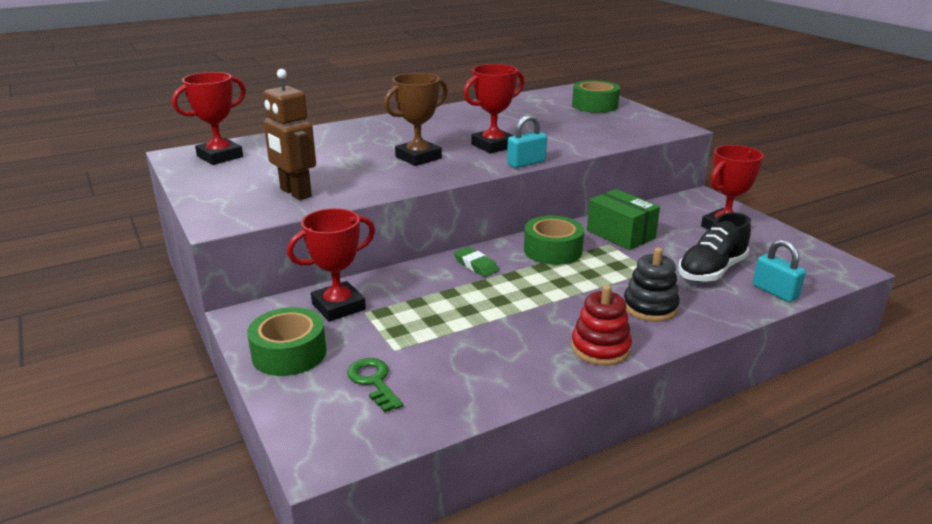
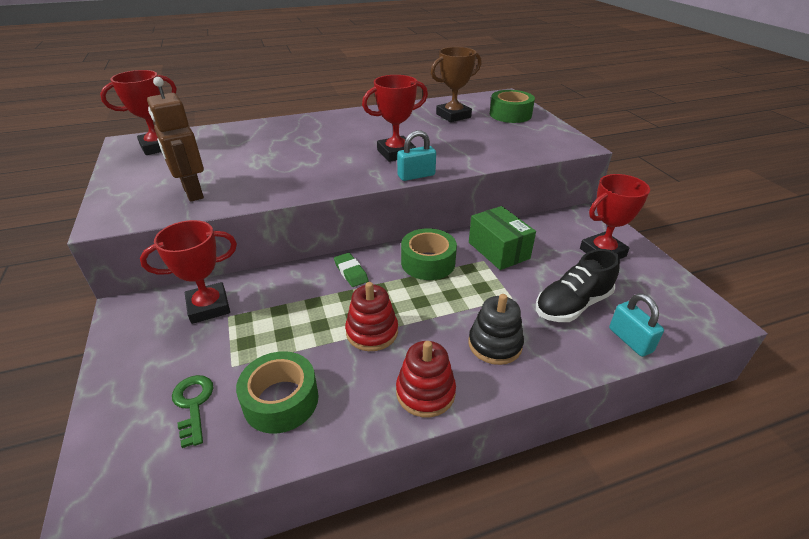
camera: 10 degrees right, 10 degrees up
(289, 353) = (138, 357): green tape -> green tape (281, 400)
(418, 157) = (322, 161): brown trophy -> brown trophy (453, 116)
(524, 310) = (372, 332): none -> red stacking toy

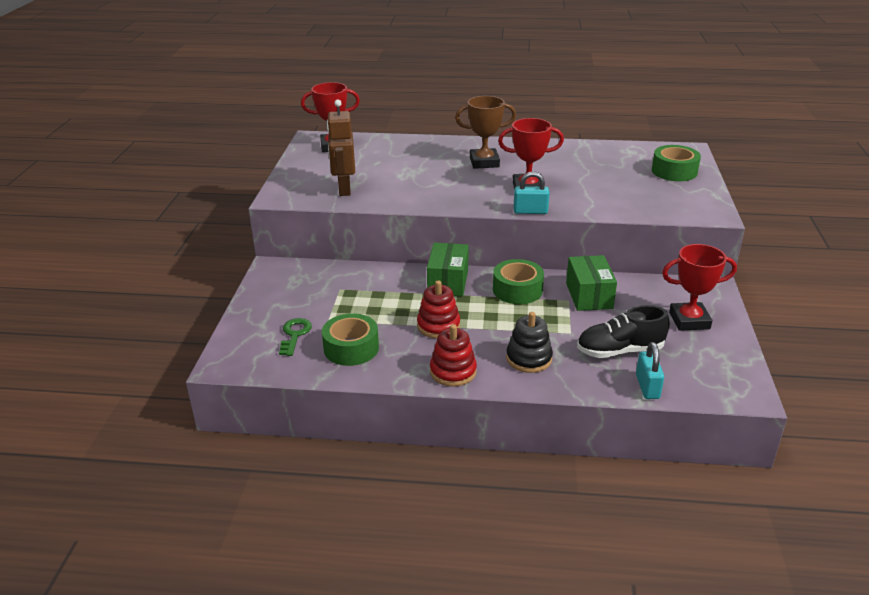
camera: 25 degrees right, 5 degrees down
(209, 307) = (329, 279): red trophy -> none
(351, 272) = (448, 282): green eraser -> green box
(453, 116) = (612, 162): brown trophy -> brown trophy (484, 162)

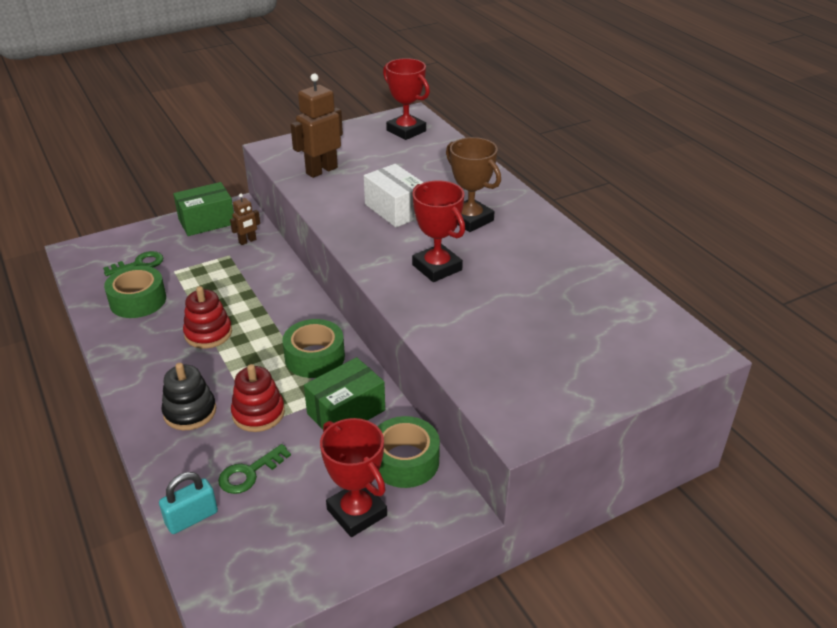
camera: 55 degrees right, 5 degrees up
(331, 275) = (247, 241): none -> brown robot
(438, 180) = (395, 209): none -> white box
(448, 282) = (292, 308): green box -> green box (207, 221)
(453, 372) = (137, 372): red stacking toy -> red stacking toy (258, 413)
(530, 211) = (382, 287): turquoise padlock -> none
(620, 351) = (249, 473): black shoe -> green key
(674, 171) = (613, 359): green tape -> green tape (405, 461)

